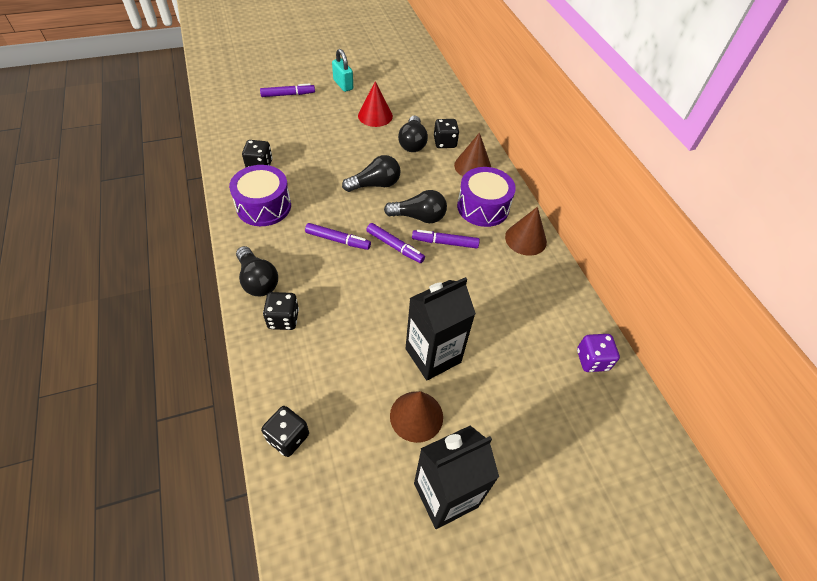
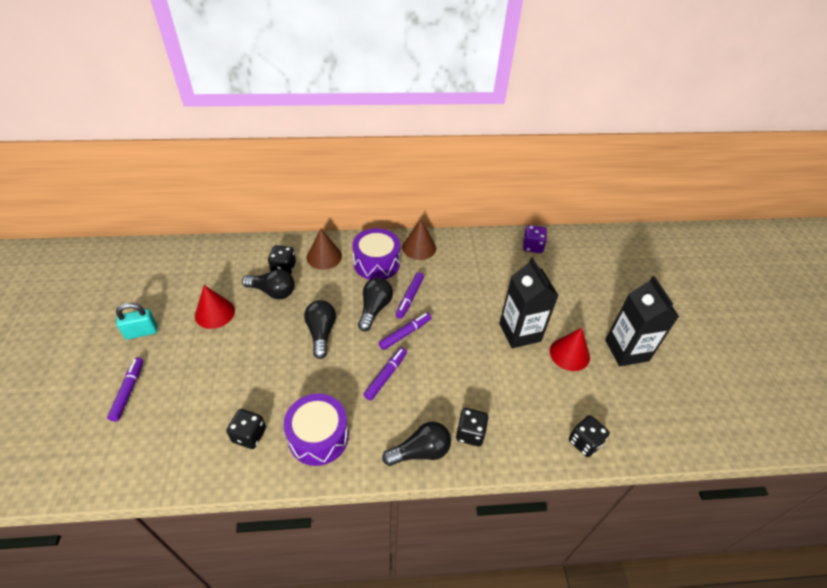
camera: 75 degrees left, 5 degrees down
(416, 416) = (569, 354): brown cone -> red cone

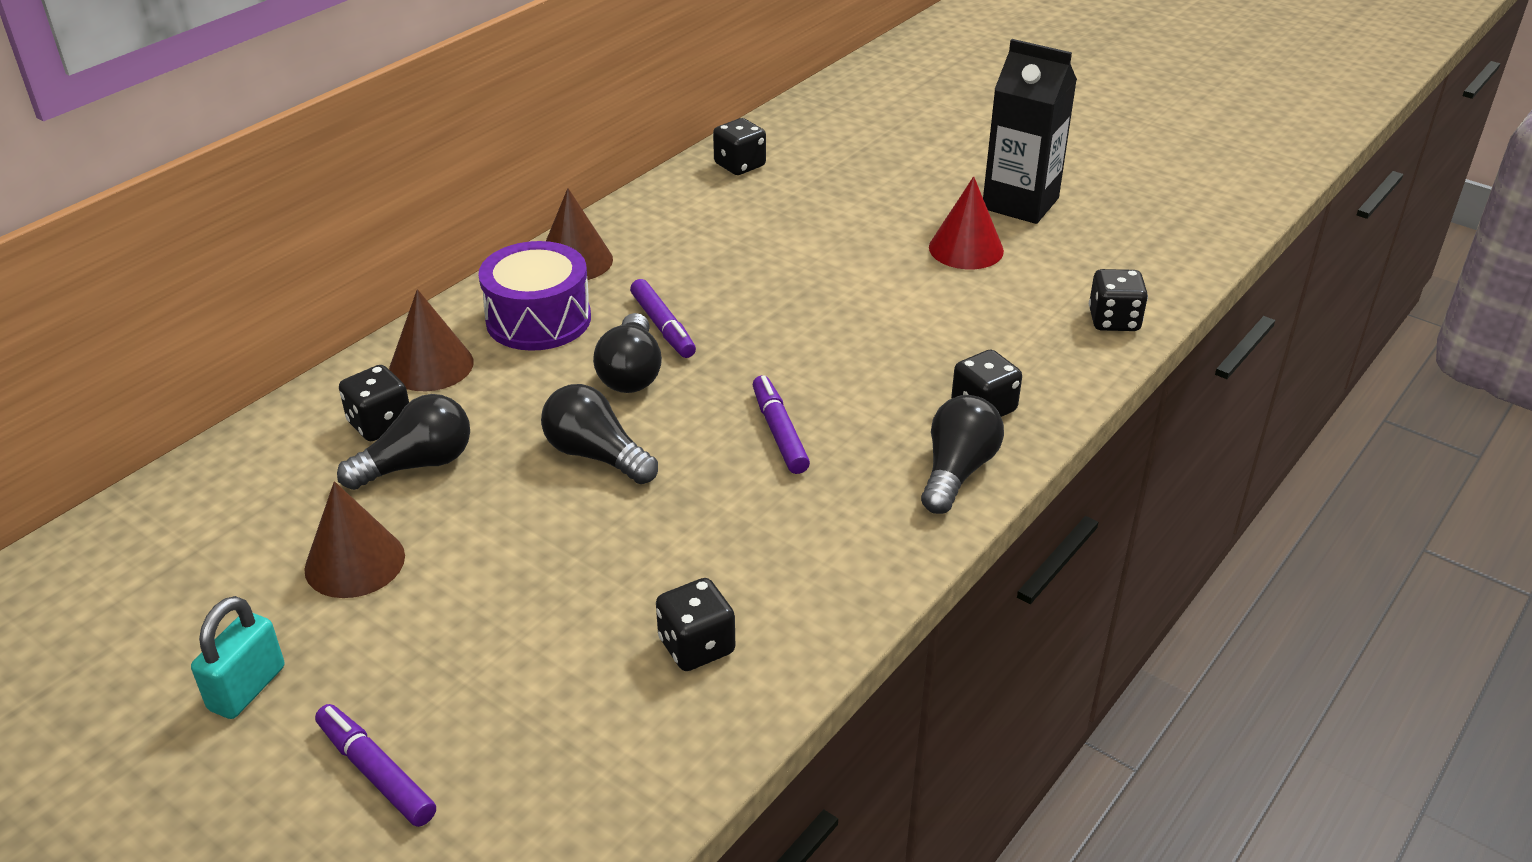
camera: 45 degrees left, 10 degrees down
(214, 313) = (355, 562): red cone -> brown cone
(318, 437) = (801, 564): purple drum -> none
(374, 309) = (631, 373): black light bulb -> black light bulb turned 150 degrees counterclockwise
(405, 333) = (726, 369): purple marker -> none
(520, 332) = (874, 266): black carton -> none
(532, 246) = (740, 165): purple dice -> black dice

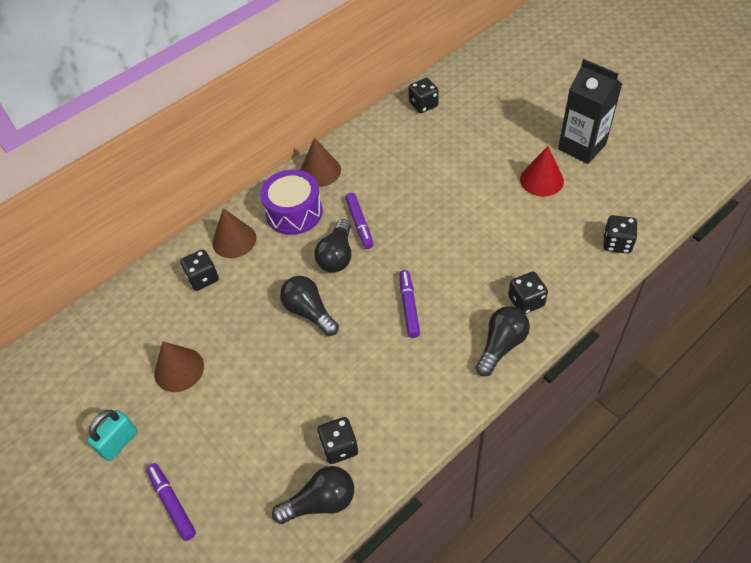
camera: 15 degrees right, 15 degrees up
(417, 464) = (218, 308): black light bulb -> black light bulb (320, 502)

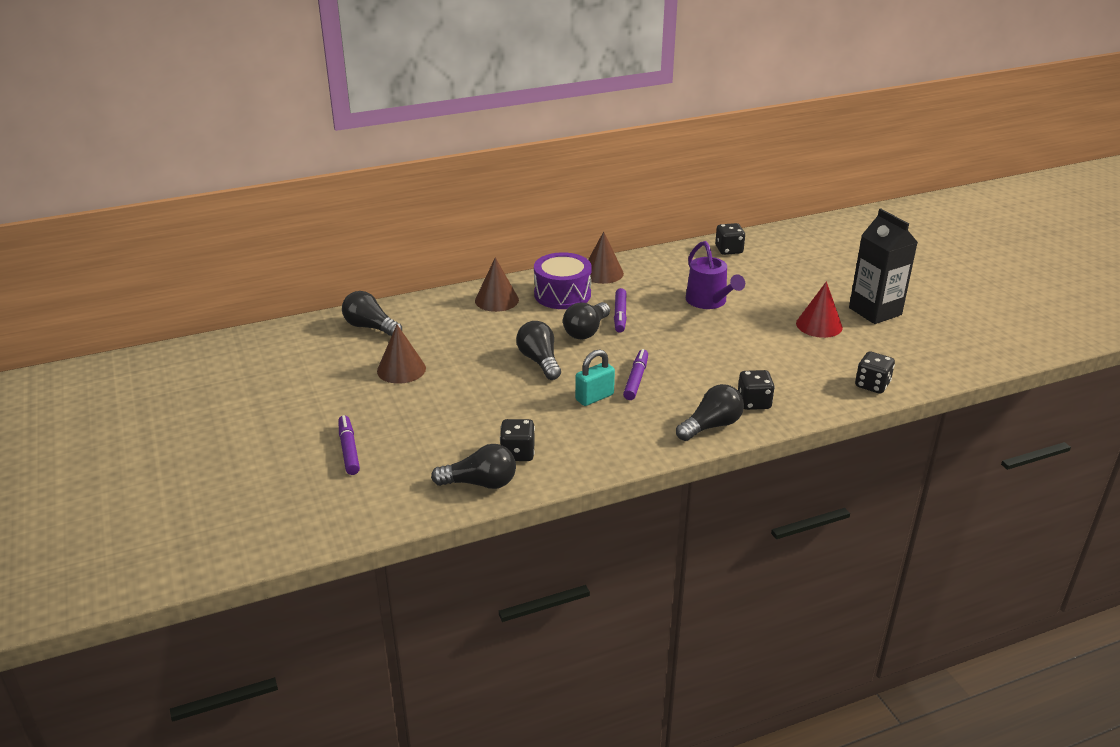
camera: 15 degrees right, 20 degrees down
(119, 442) = (324, 401): turquoise padlock -> turquoise padlock (594, 397)
(123, 319) = (370, 327): none -> black light bulb
(203, 278) = (455, 318): black dice -> none
(433, 180) = (709, 302): none -> purple watering can

